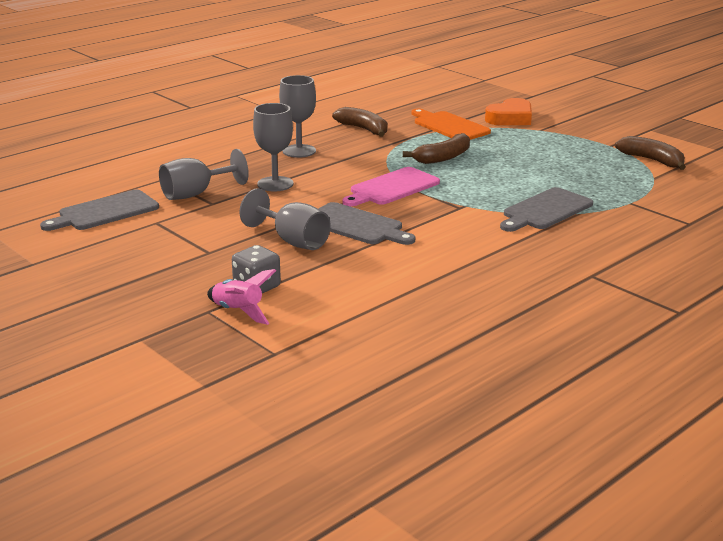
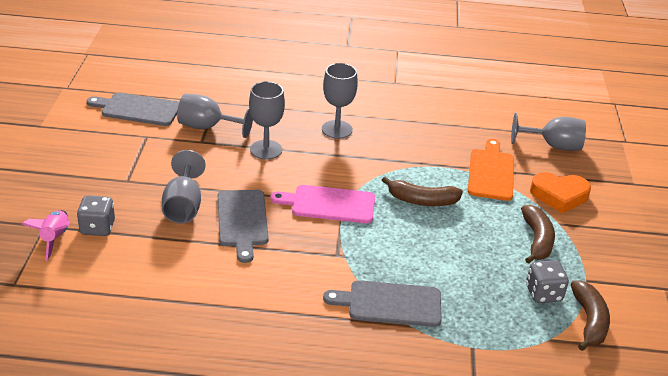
camera: 45 degrees right, 10 degrees up
(364, 129) = (420, 136): brown banana -> brown banana (537, 240)
(452, 99) = (553, 146): none -> grey goblet
(606, 162) = (543, 293): none -> grey dice

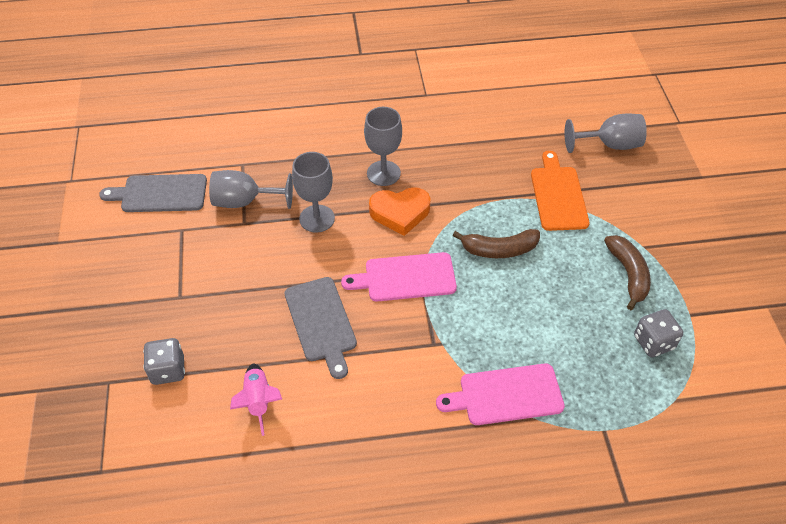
camera: 10 degrees left, 15 degrees up
(55, 239) = (126, 397): pink rocket -> pink rocket (258, 401)
(183, 206) = (252, 317): grey goblet -> none
(390, 304) = (506, 395): grey cutting board -> pink cutting board
(559, 195) = (634, 210): orange heart -> orange heart (400, 213)
(589, 321) = (707, 367): brown banana -> none

